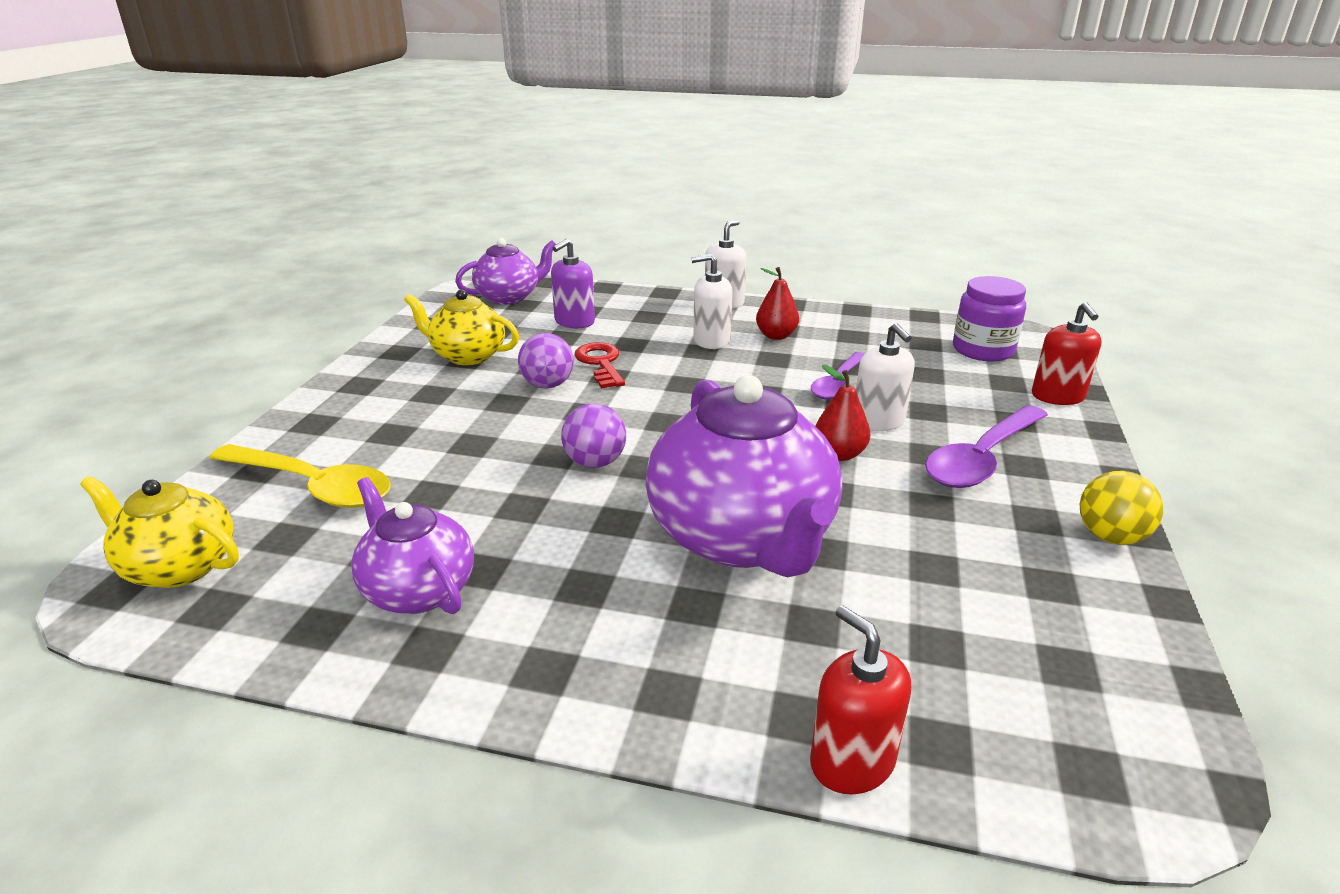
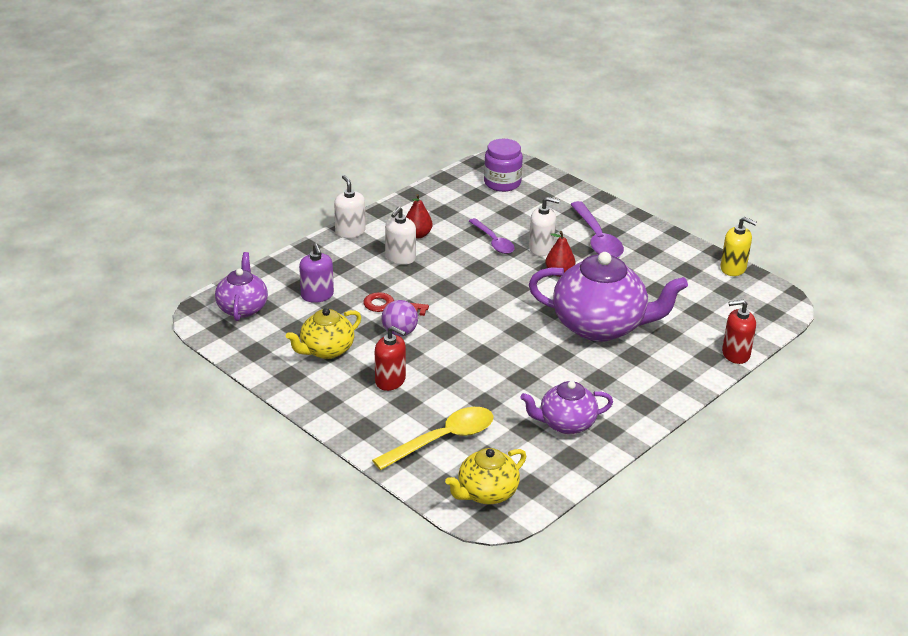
camera: 60 degrees left, 5 degrees up
(595, 463) = (502, 344): purple ball -> none
(1057, 396) = (566, 190): red soap dispenser -> red soap dispenser (390, 381)
(1110, 537) = (673, 241): yellow ball -> none
(1156, 647) = (733, 268): none -> yellow soap dispenser

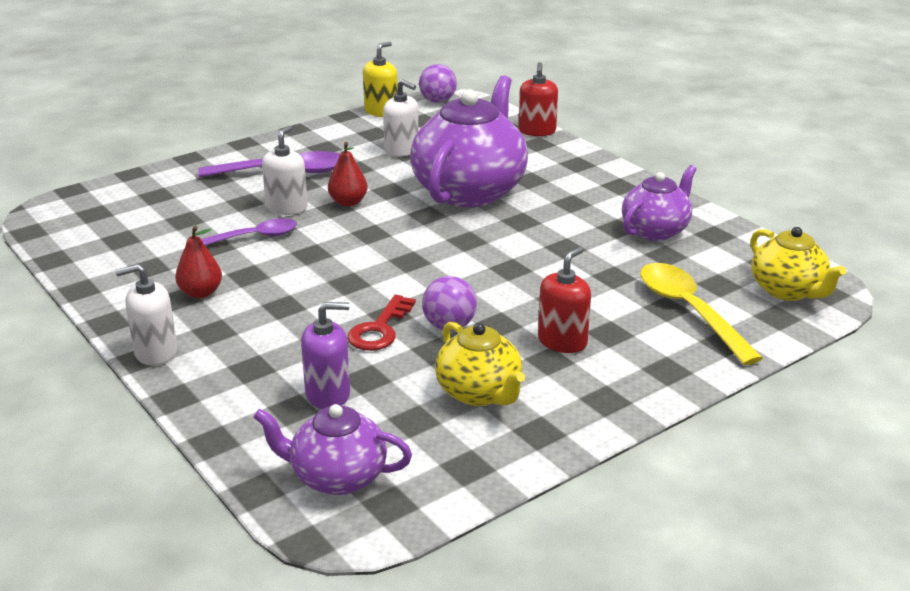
camera: 80 degrees left, 5 degrees down
(400, 258) = (256, 312): white soap dispenser -> white soap dispenser (402, 150)
(502, 183) = (105, 217): purple jar -> none
(566, 424) = (655, 230): purple teapot -> purple teapot turned 135 degrees counterclockwise
(773, 295) = (437, 101): none -> purple ball

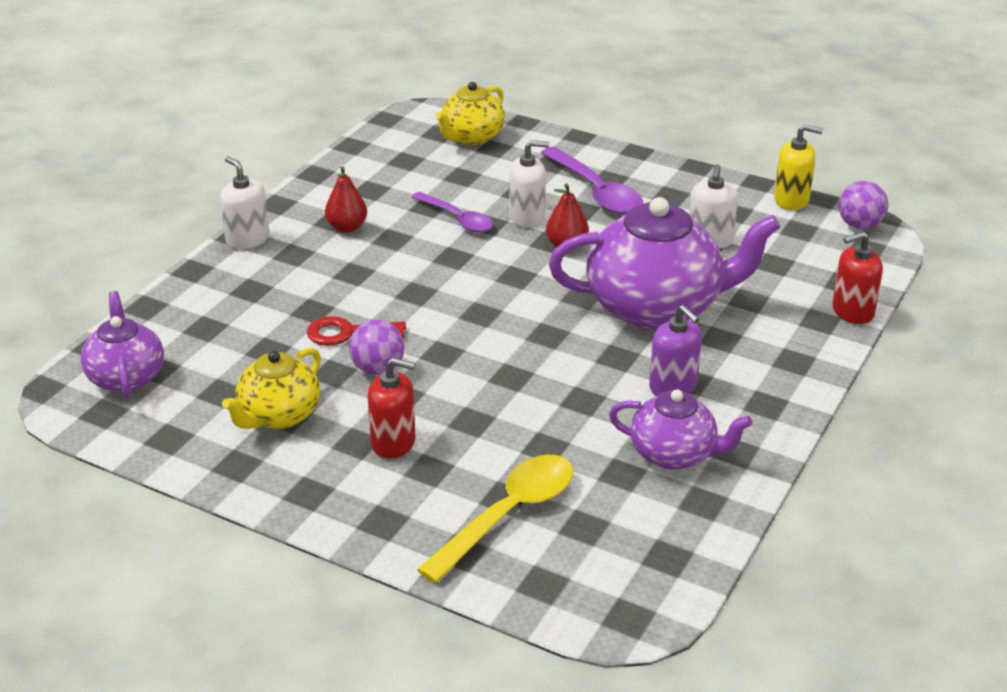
camera: 65 degrees right, 5 degrees up
(328, 394) = (234, 338): purple soap dispenser -> purple soap dispenser (673, 386)
(788, 291) = (608, 583): yellow teapot -> yellow teapot (472, 137)

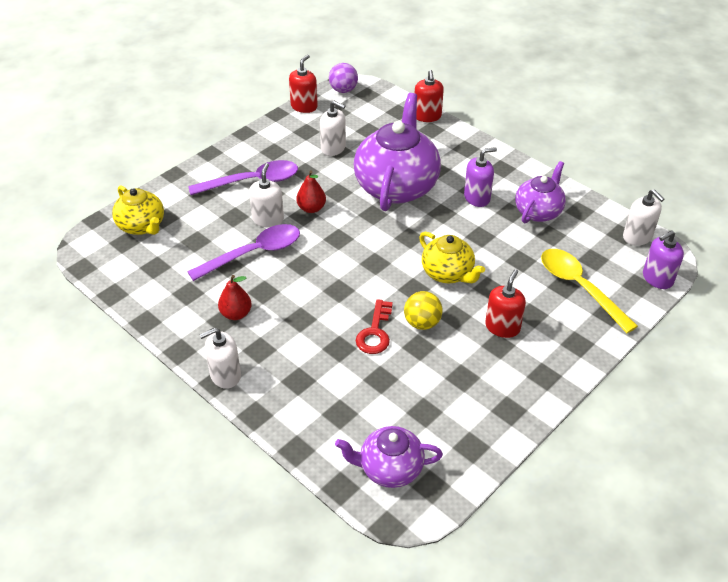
camera: 75 degrees left, 10 degrees up
(279, 416) = (460, 381): yellow teapot -> yellow teapot (448, 273)
(378, 369) = (422, 323): purple ball -> yellow ball
(457, 219) = (253, 253): purple spoon -> purple spoon, size x1.51
(568, 607) = (657, 278): none -> purple soap dispenser
(668, 578) = (637, 237): none -> white soap dispenser
(791, 200) = (304, 106): yellow soap dispenser -> red soap dispenser

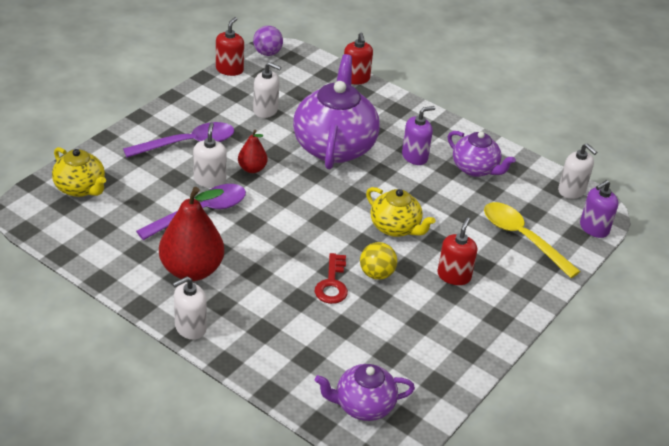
camera: 10 degrees left, 5 degrees down
(236, 314) = (191, 270): red pear -> red pear, size x1.95
(538, 211) = (475, 169): purple teapot -> purple teapot turned 105 degrees clockwise

